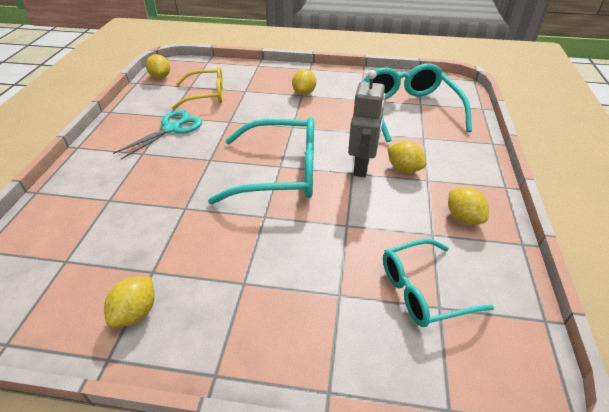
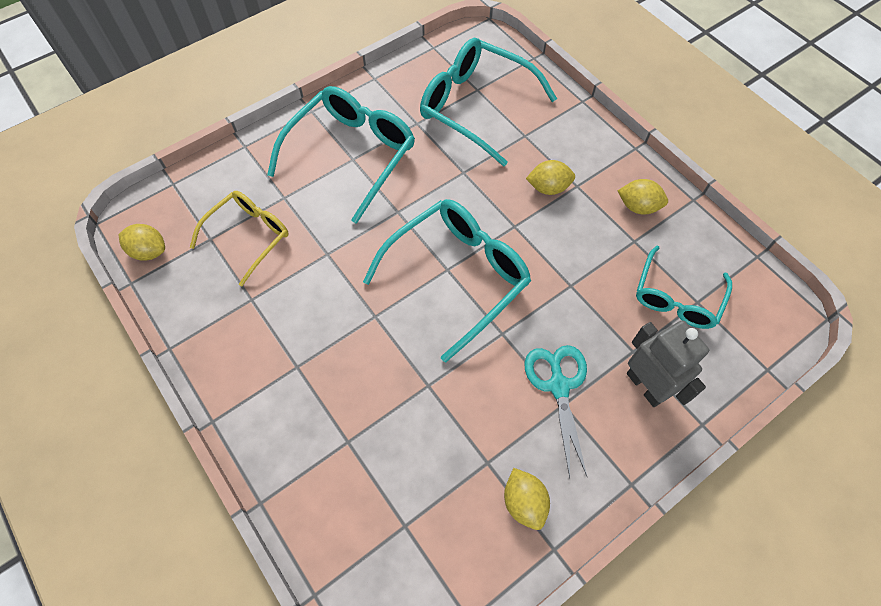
camera: 45 degrees left, 20 degrees up
(172, 129) = (280, 312): turquoise scissors -> turquoise scissors (559, 386)
(304, 93) = (351, 154): yellow lemon -> turquoise glasses
(362, 167) = (515, 213): grey robot -> grey robot (646, 386)

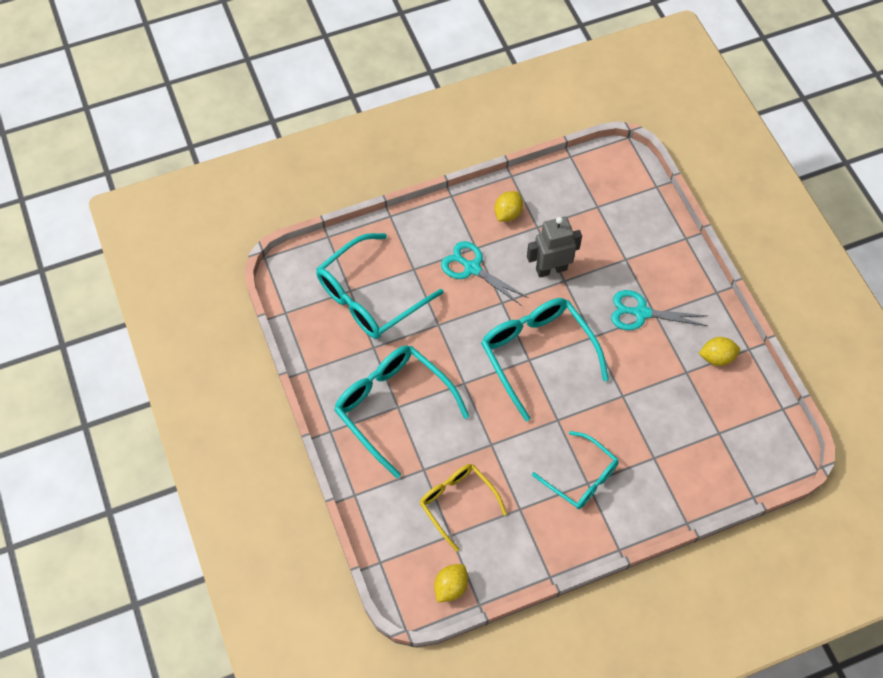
camera: 75 degrees left, 0 degrees up
(548, 188) = (472, 268): yellow lemon -> turquoise scissors
(646, 386) = (652, 260): grey robot -> grey robot (551, 269)
(676, 298) = (591, 218): turquoise glasses -> turquoise glasses (581, 477)

